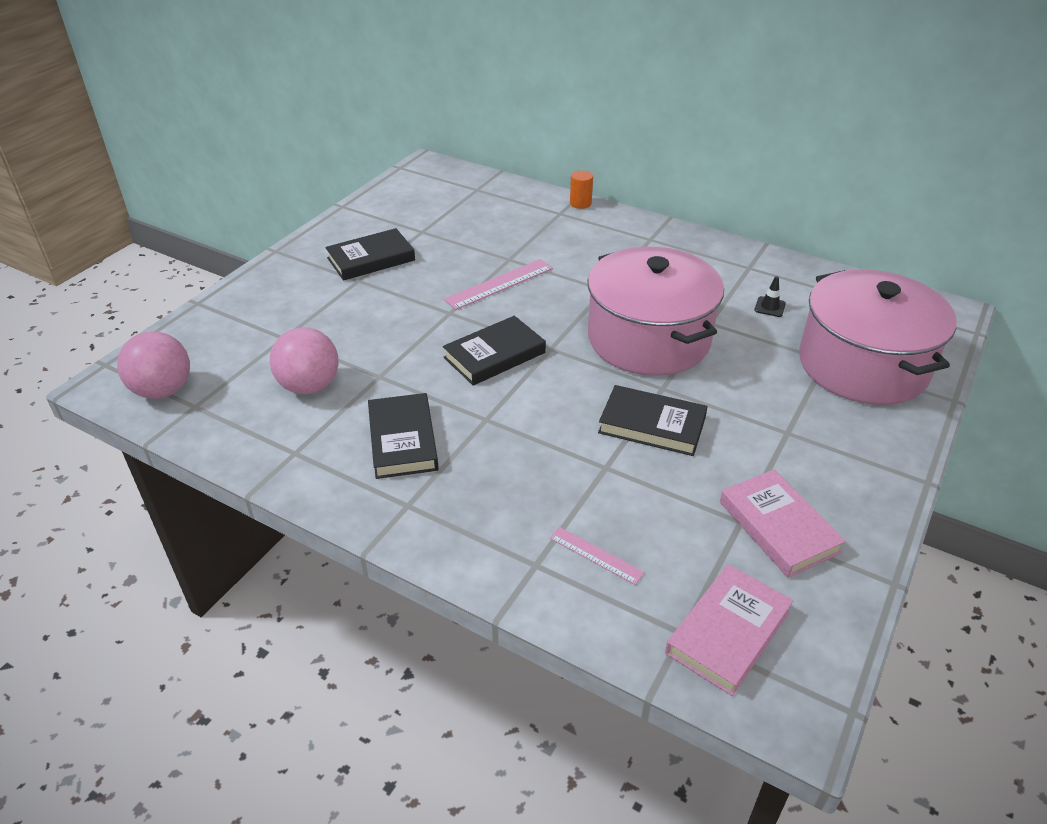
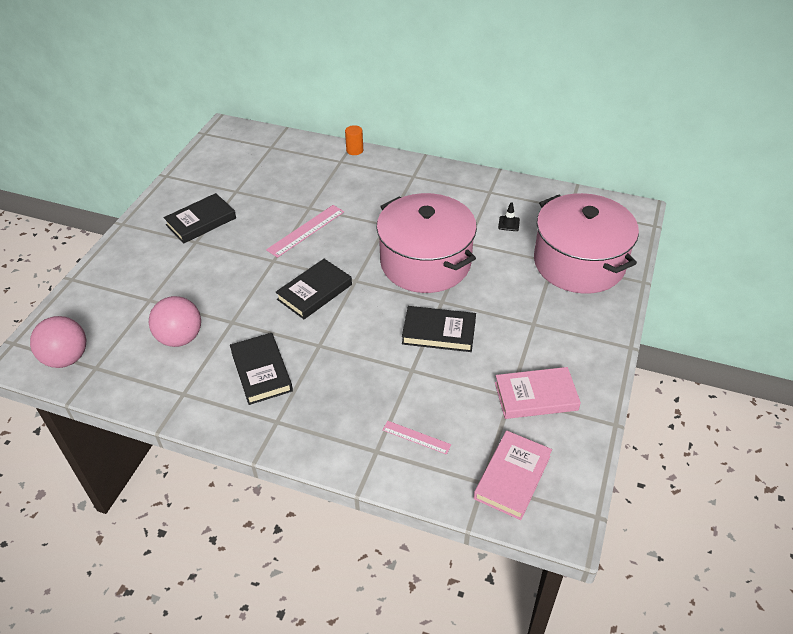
camera: 10 degrees left, 5 degrees up
(778, 527) = (536, 396): pink book -> pink book turned 60 degrees counterclockwise

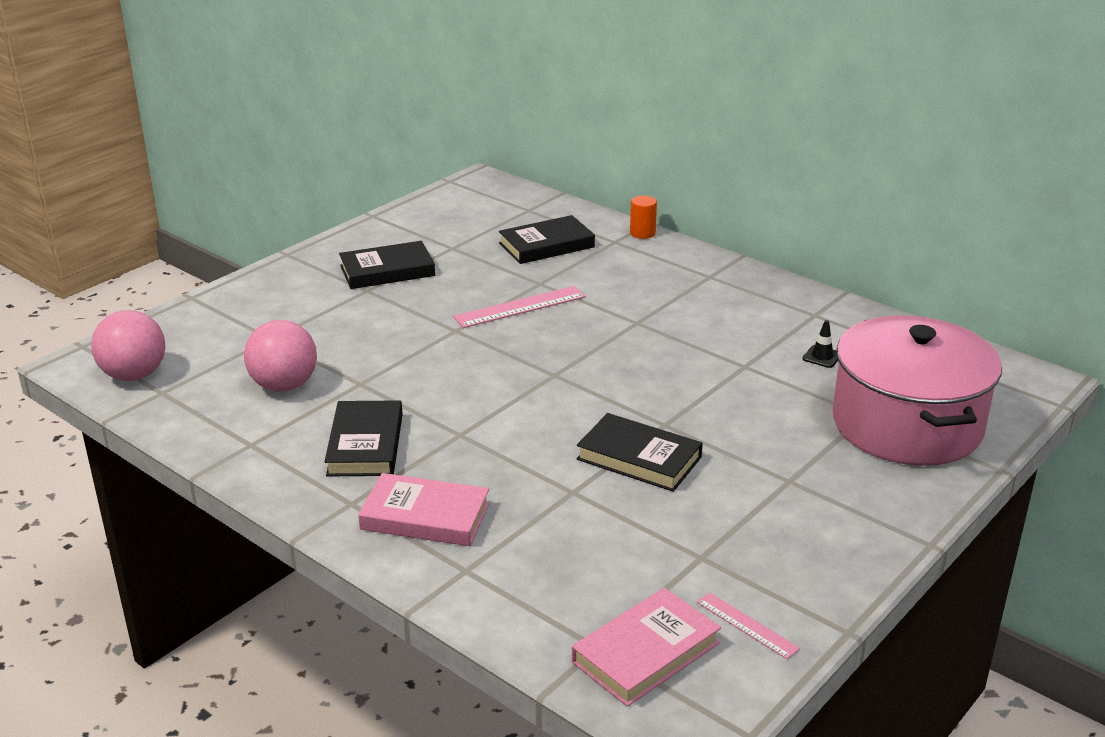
camera: 20 degrees right, 15 degrees down
(314, 292) = (490, 375): black book -> black book (546, 245)
(416, 437) = (532, 569): pink ruler -> pink ruler (747, 625)
(425, 262) = (668, 375): pink pot -> none
(536, 396) = (741, 566): pink book -> pink book (425, 516)

